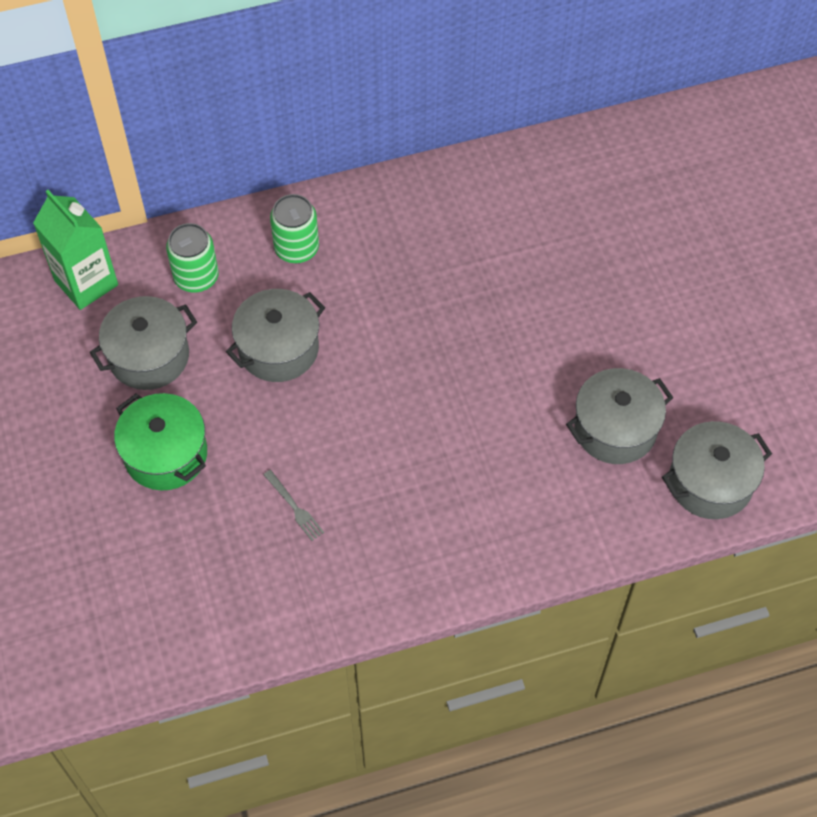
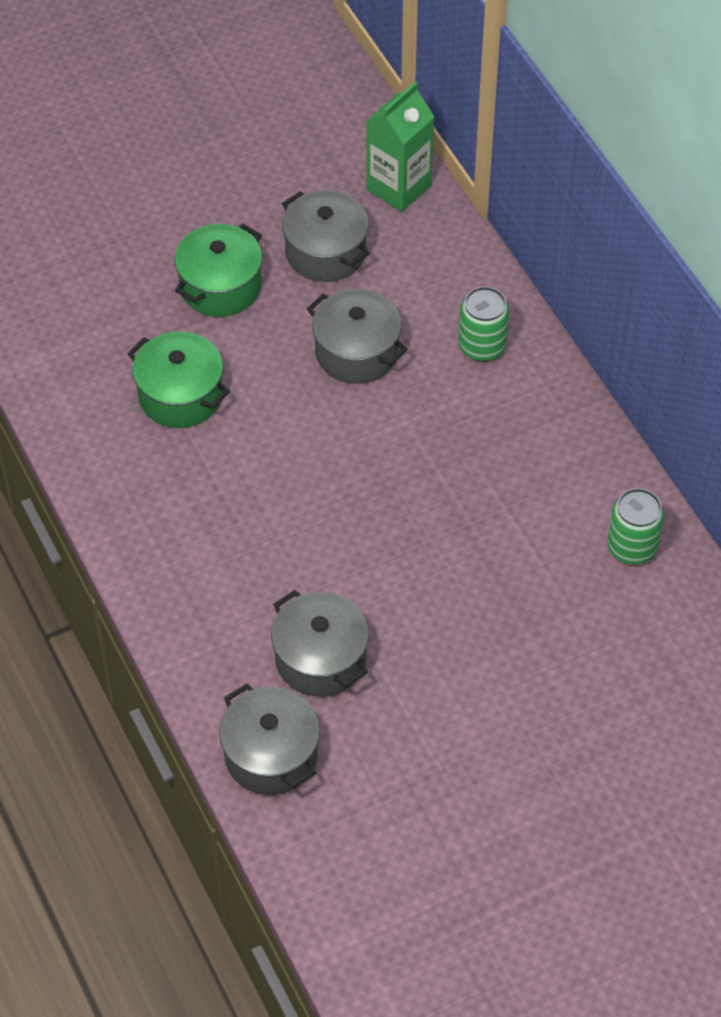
camera: 80 degrees right, 5 degrees down
(196, 277) = (426, 271): green can -> green can (632, 547)
(294, 507) = (180, 395): grey fork -> green pot

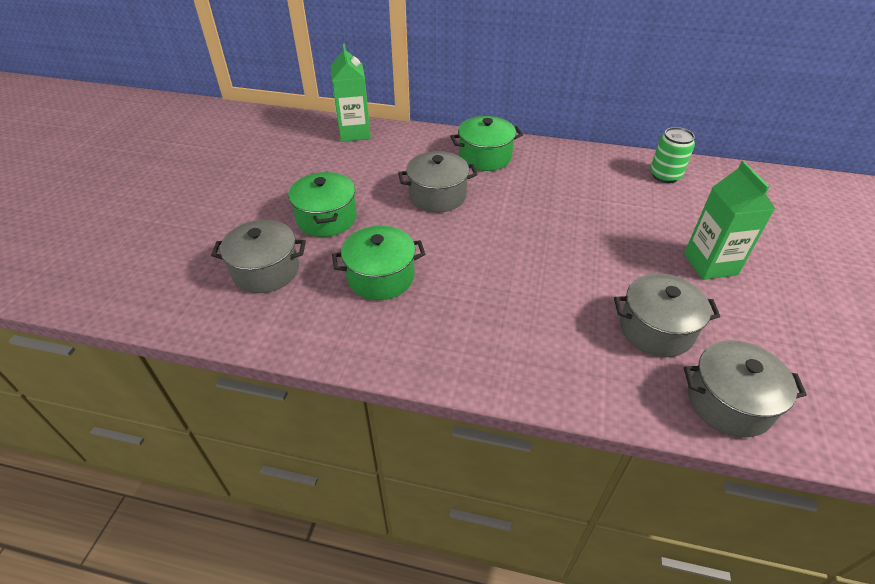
camera: 50 degrees left, 10 degrees down
(325, 252) = (359, 172): grey pot -> grey pot (266, 270)
(479, 664) = (710, 264): none -> green carton
(482, 346) = (485, 157): green can -> green pot

